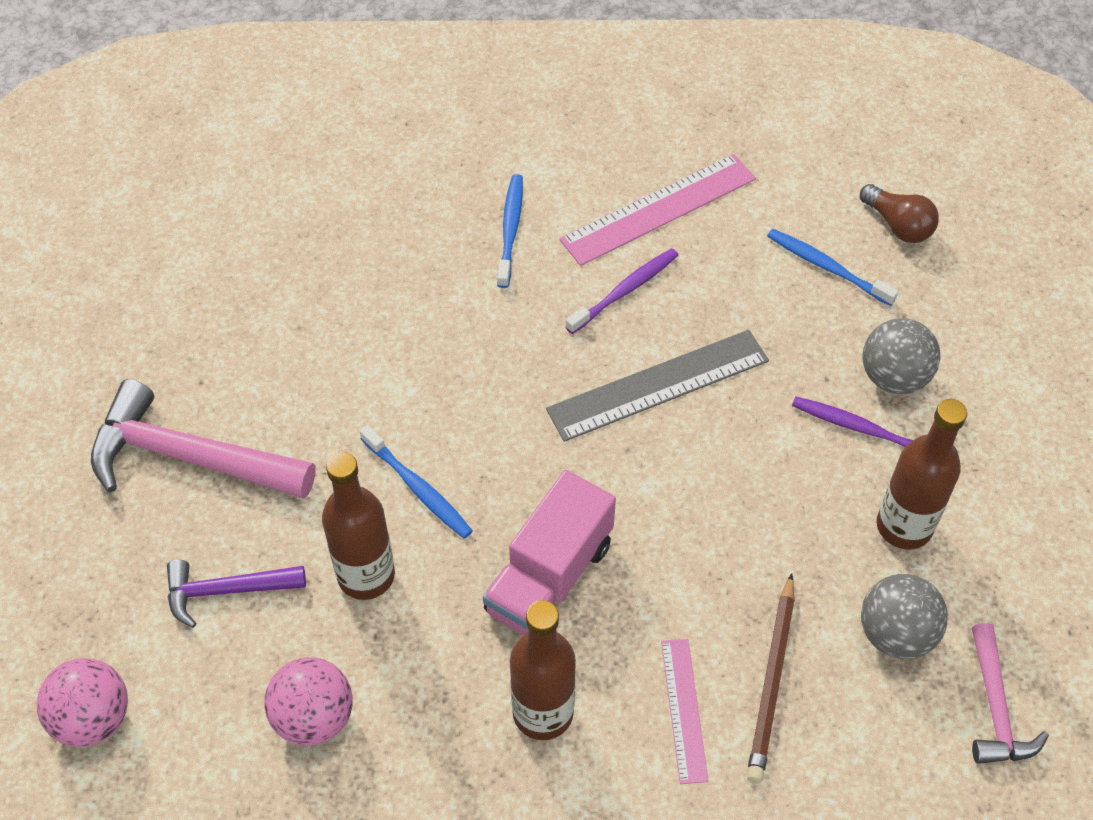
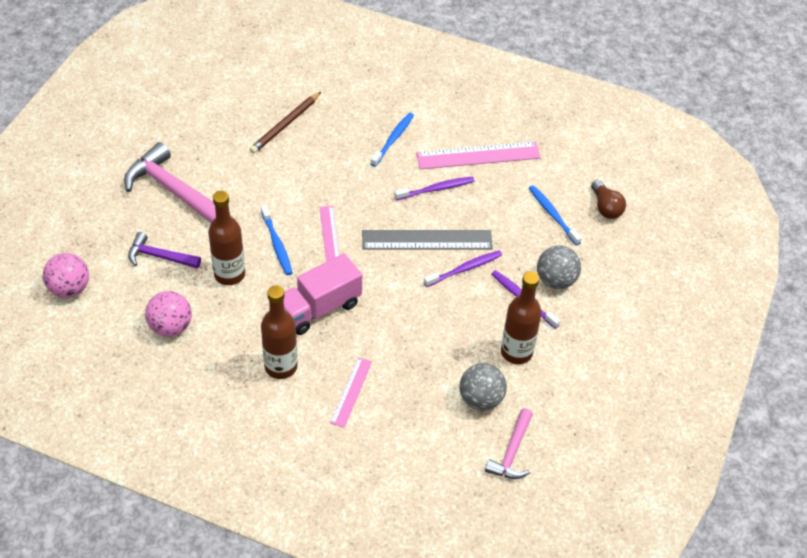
camera: 20 degrees right, 5 degrees down
(497, 437) = (330, 235): none -> pink ruler
(745, 412) = (465, 269): none -> purple toothbrush
(772, 681) = (403, 396): brown pencil -> brown pencil (285, 125)

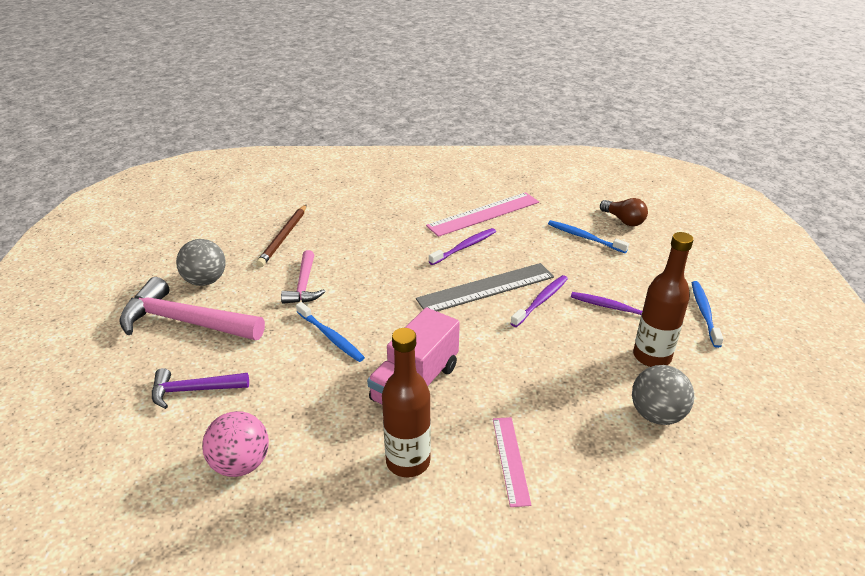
camera: 20 degrees left, 15 degrees down
(69, 289) = (80, 464): pink ball -> none
(229, 274) = (290, 382): brown bottle -> none
(330, 235) = (384, 312): pink ruler -> none
(393, 139) = (397, 222): blue toothbrush -> blue toothbrush (704, 313)
(512, 452) = (737, 458): pink hammer -> pink hammer (304, 285)
(556, 280) = (632, 285): grey ball -> grey ball (205, 281)

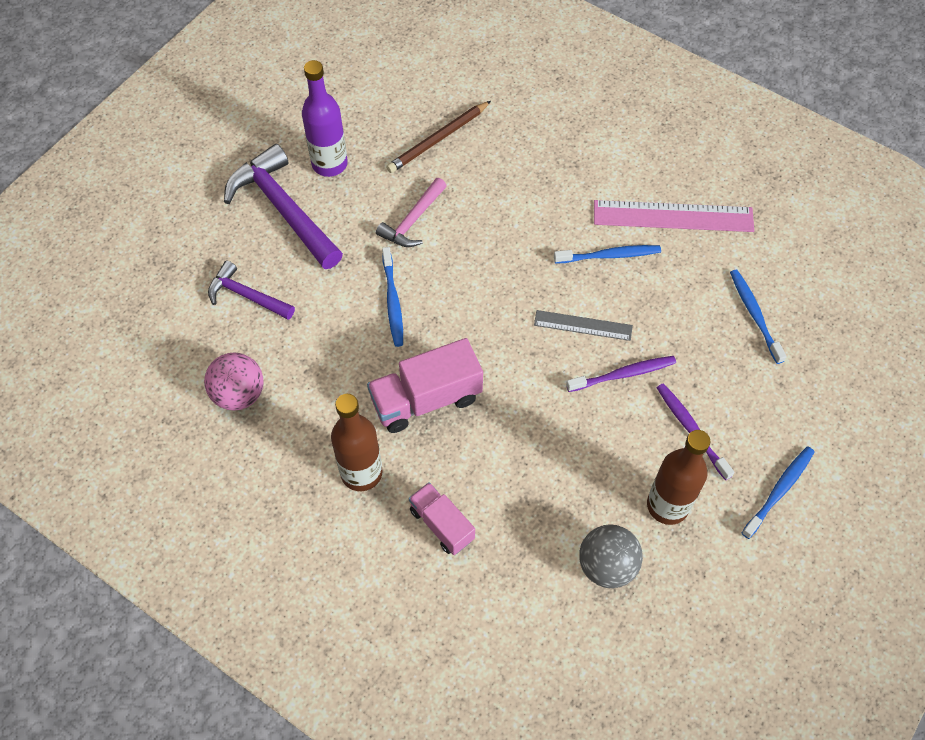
camera: 35 degrees right, 25 degrees up
(185, 322) = (284, 209): pink hammer -> purple hammer
(205, 281) = (329, 164): grey ball -> purple bottle
(465, 247) = (609, 255): purple toothbrush -> blue toothbrush
(486, 288) = (583, 325): grey ruler -> grey ruler, size x0.58
(510, 460) = (442, 524): pink ruler -> pink truck
(623, 220) = (827, 315): brown light bulb -> none

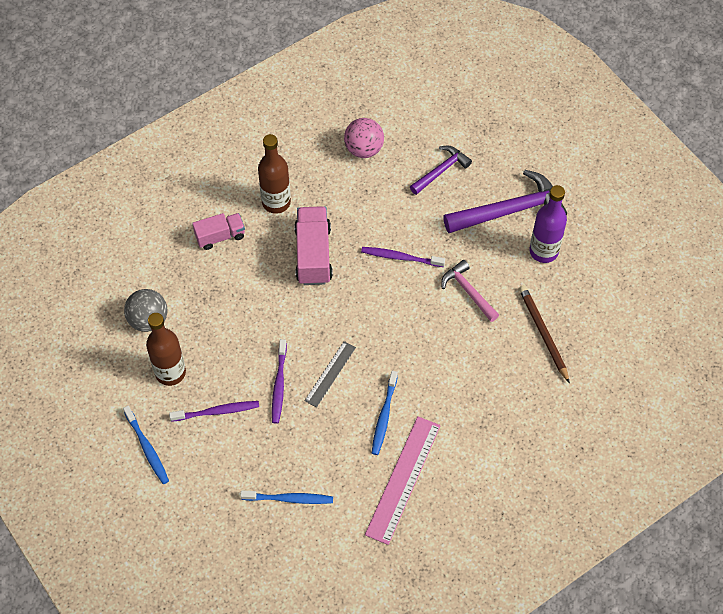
camera: 110 degrees right, 0 degrees up
(393, 302) = (400, 257): blue toothbrush -> purple toothbrush

